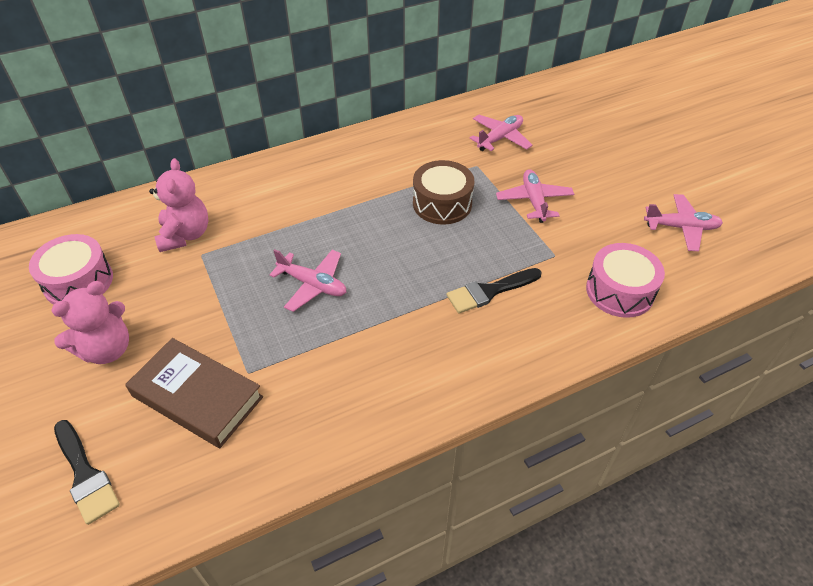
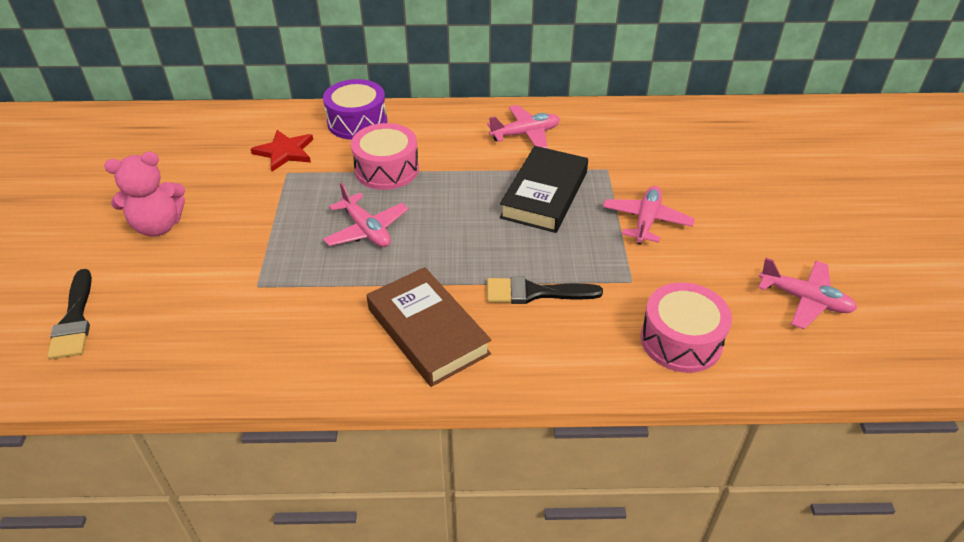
camera: 25 degrees right, 5 degrees down
(78, 282) = (174, 164): pink drum -> pink drum (386, 169)
(185, 235) = (285, 152): pink teddy bear -> red star
(197, 396) = (202, 290): brown book -> brown book (427, 331)
(235, 185) = (357, 122): none -> purple drum
(442, 203) = (544, 195): brown drum -> black book
(500, 138) = (652, 149): pink plane -> pink plane (525, 134)

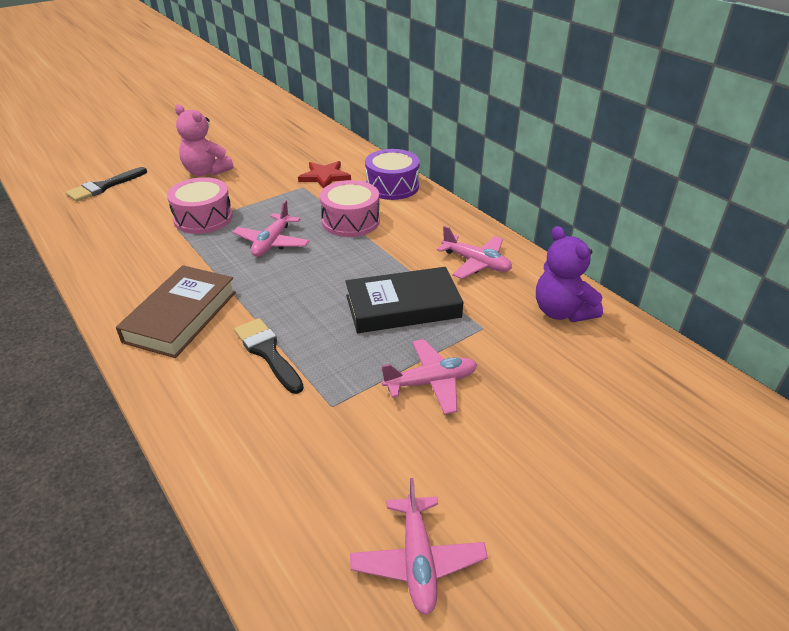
camera: 55 degrees right, 5 degrees down
(622, 127) = (561, 312): none -> purple teddy bear
(681, 340) = (272, 472): pink drum -> pink drum (203, 218)

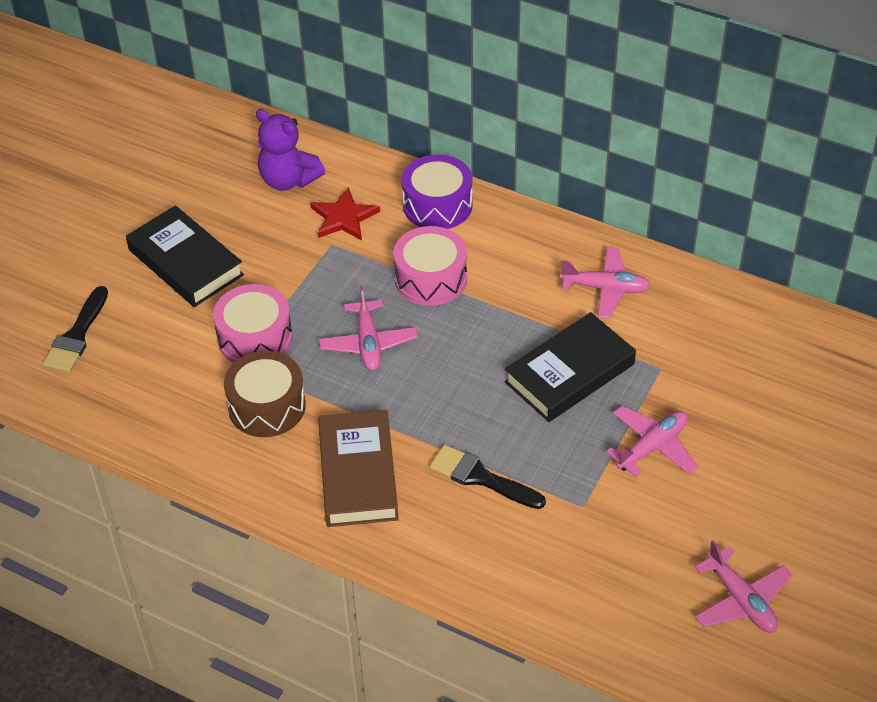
camera: 25 degrees left, 10 degrees up
(167, 256) = (267, 406): none -> brown drum
(206, 172) = (185, 262): pink teddy bear -> black book
(561, 312) = (722, 320): purple teddy bear -> purple teddy bear (288, 180)

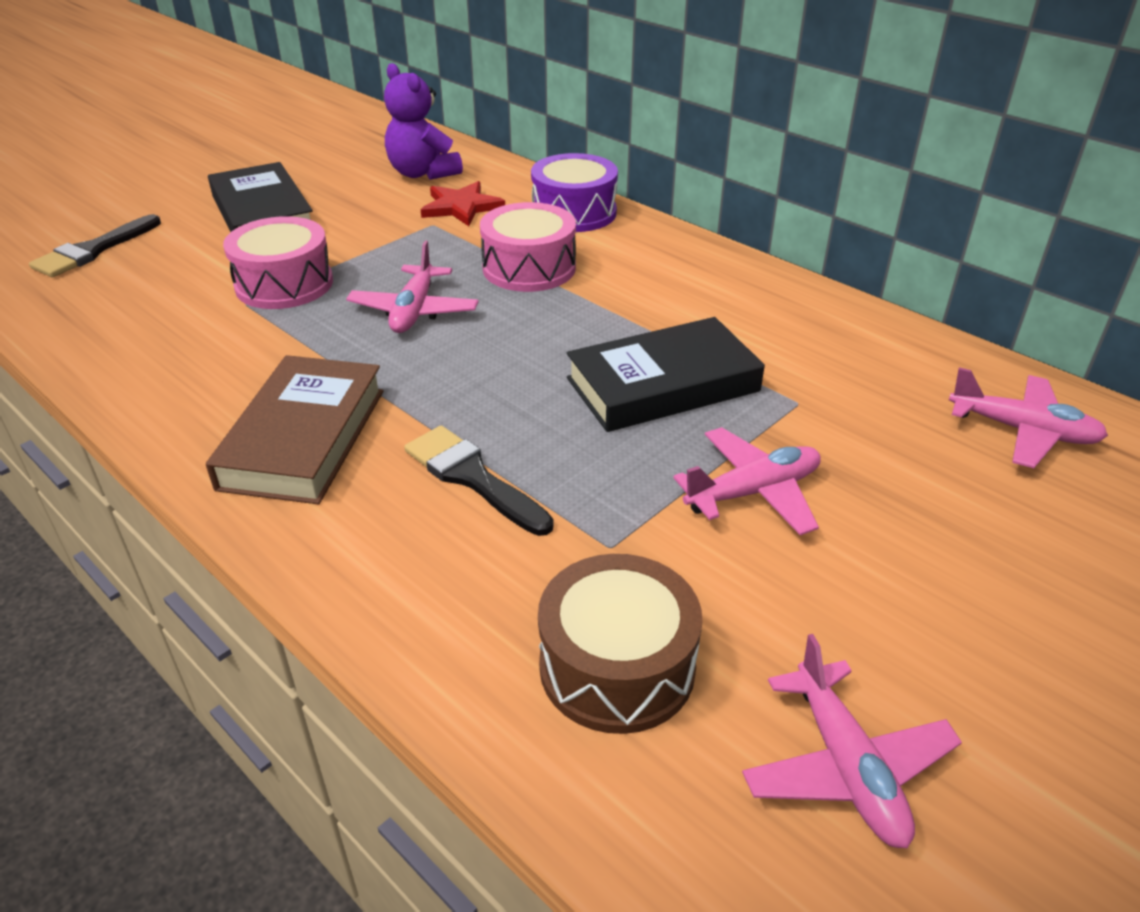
camera: 15 degrees right, 10 degrees down
(267, 406) = (245, 347): brown drum -> brown drum (617, 666)
(605, 288) = (749, 311): pink plane -> pink plane (1022, 431)

